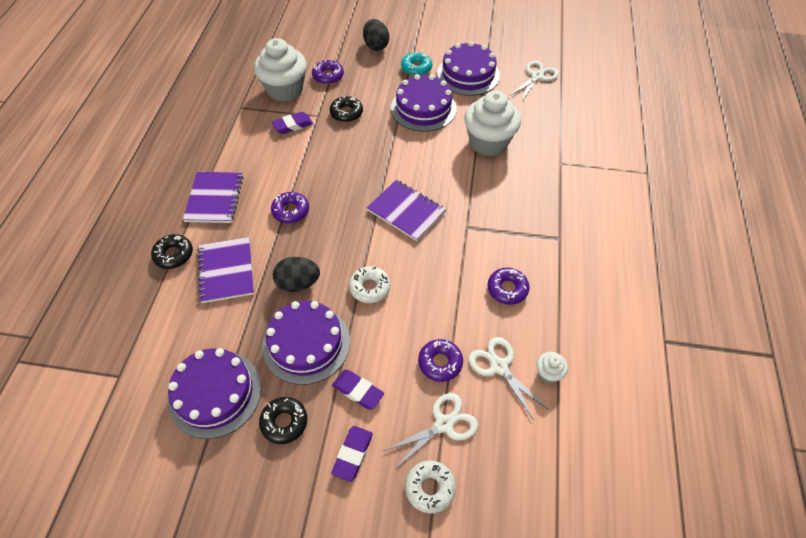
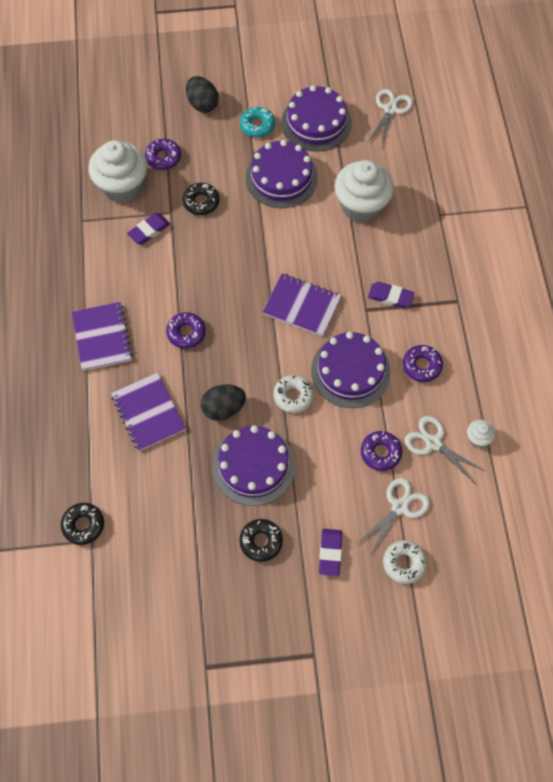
camera: 15 degrees left, 10 degrees up
(174, 255) = (88, 409): black donut -> black donut (83, 525)
(215, 393) = (188, 532): purple cake -> purple cake (350, 371)
(358, 391) = (316, 497): purple eraser -> purple eraser (390, 297)

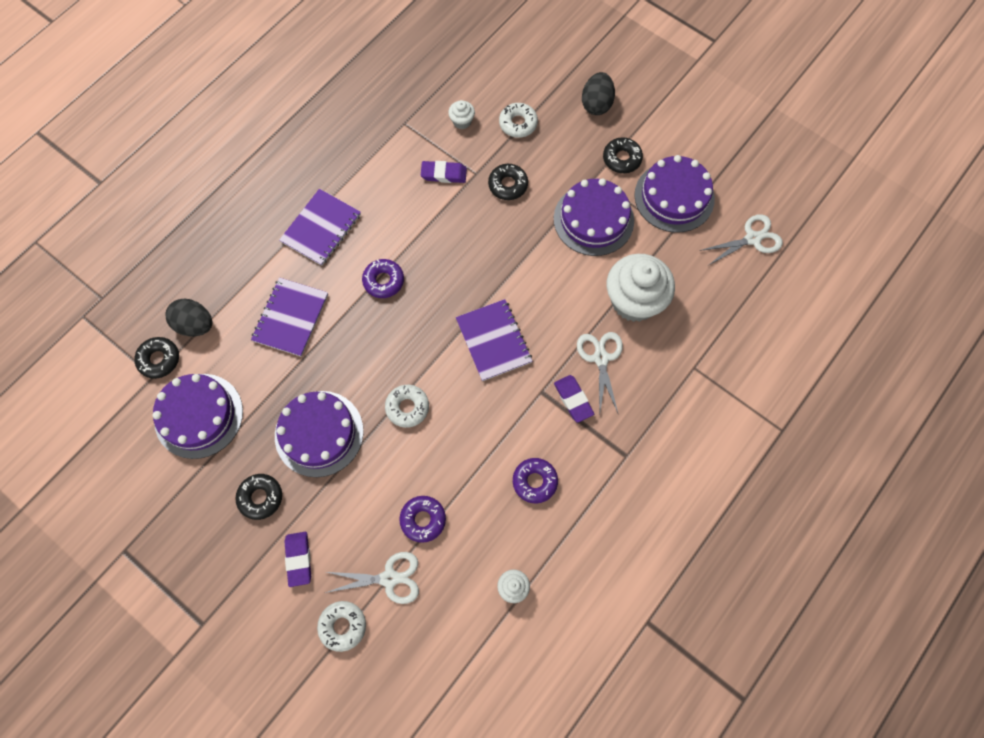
camera: 45 degrees right, 5 degrees up
(122, 187) = (462, 121): white cupcake -> white cupcake, size x0.43
(163, 157) = (518, 123): purple donut -> white donut
(223, 408) = (346, 367): black egg -> black egg (195, 325)
(257, 125) = (622, 159): turquoise donut -> black donut
(330, 553) = (299, 559): purple eraser -> purple eraser turned 60 degrees counterclockwise
(350, 371) = (473, 430): purple cake -> purple cake (199, 415)
(433, 443) = (473, 554): white scissors -> white scissors (601, 358)

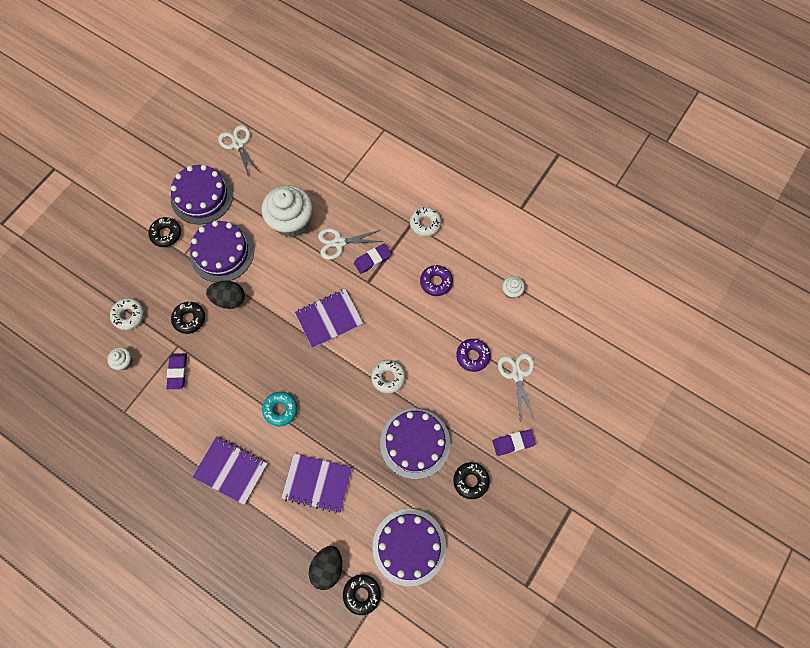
camera: 95 degrees left, 0 degrees up
(343, 626) = (555, 403): white donut -> white donut (425, 224)
(383, 281) = (280, 410): purple donut -> turquoise donut
(596, 104) = (112, 255): black egg -> black egg (229, 299)

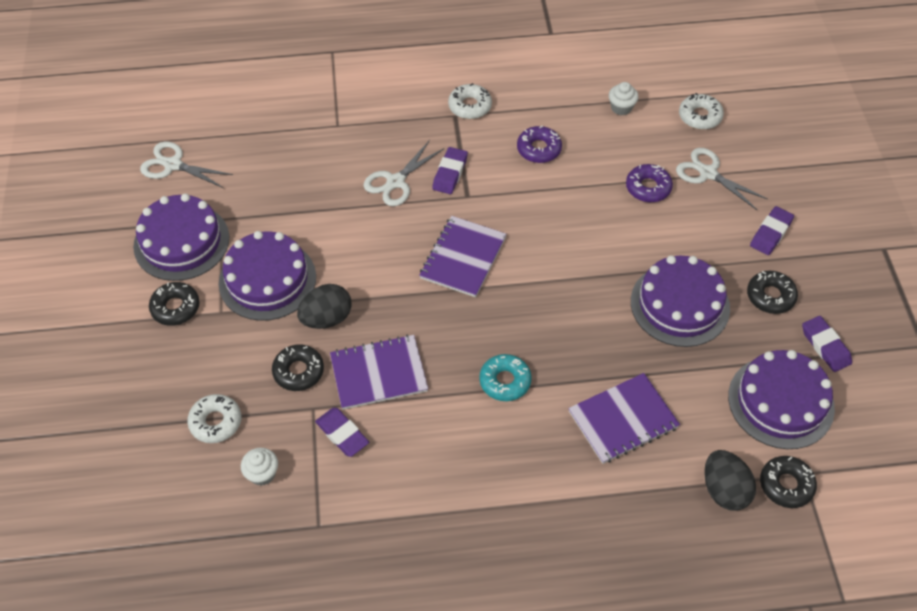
camera: 40 degrees left, 15 degrees down
(231, 470) = (515, 483): purple notebook -> purple notebook (379, 373)
(291, 222) = (319, 197): white cupcake -> none
(388, 377) = (586, 266): white donut -> white donut (700, 116)
(469, 537) = (825, 346): none -> purple eraser

